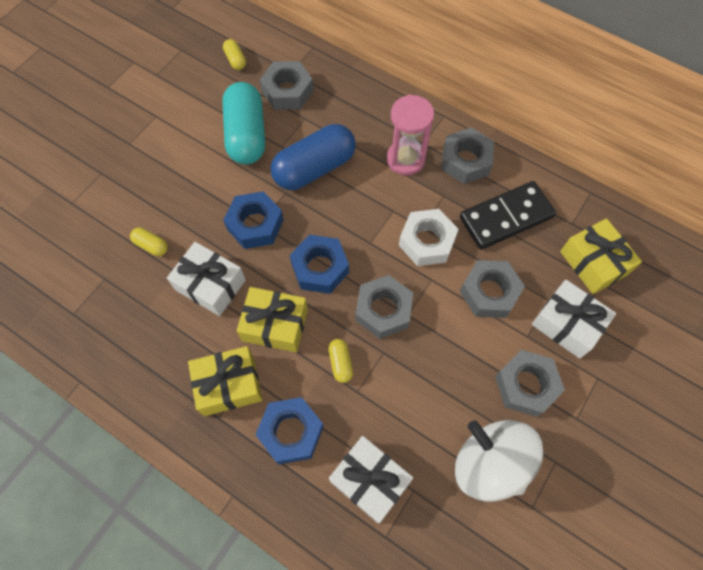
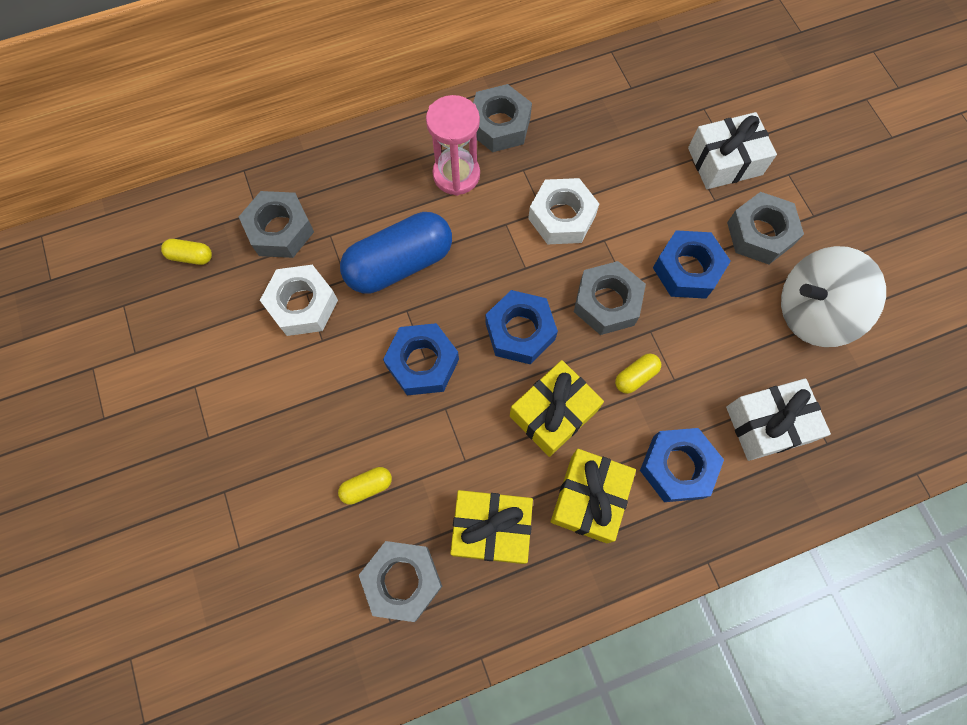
camera: 55 degrees left, 5 degrees up
(210, 285) = (461, 451): white gift -> none
(246, 135) = (302, 305): turquoise capsule -> white nut
(314, 168) = (399, 264): blue capsule -> blue capsule turned 60 degrees clockwise
(340, 363) = (635, 376): yellow capsule -> yellow capsule turned 60 degrees counterclockwise
(452, 350) = (687, 269): none -> blue nut
(489, 292) = (652, 201): grey nut -> grey nut (402, 580)
(506, 217) = (585, 134): black domino -> none
(593, 263) = (681, 99): yellow gift -> yellow gift (491, 528)

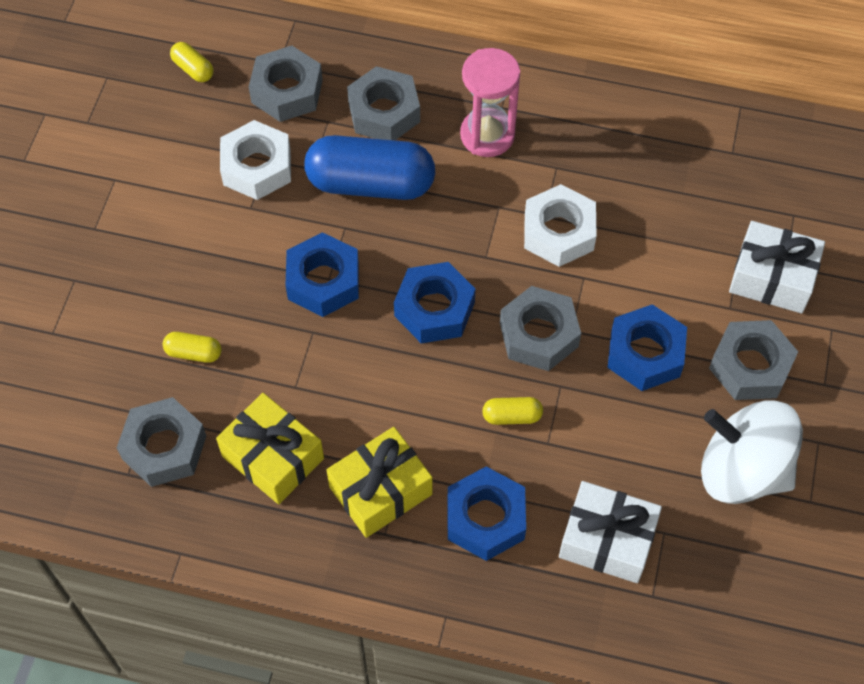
camera: 35 degrees right, 10 degrees down
(499, 125) = (567, 113): grey nut -> grey nut (384, 112)
(553, 413) = (407, 398): yellow gift -> none

